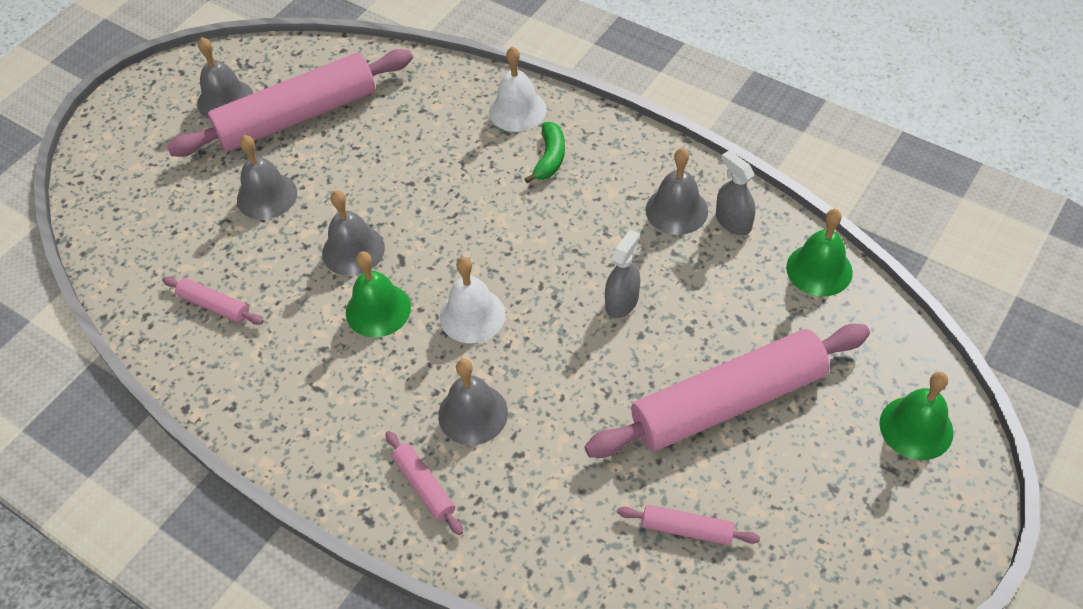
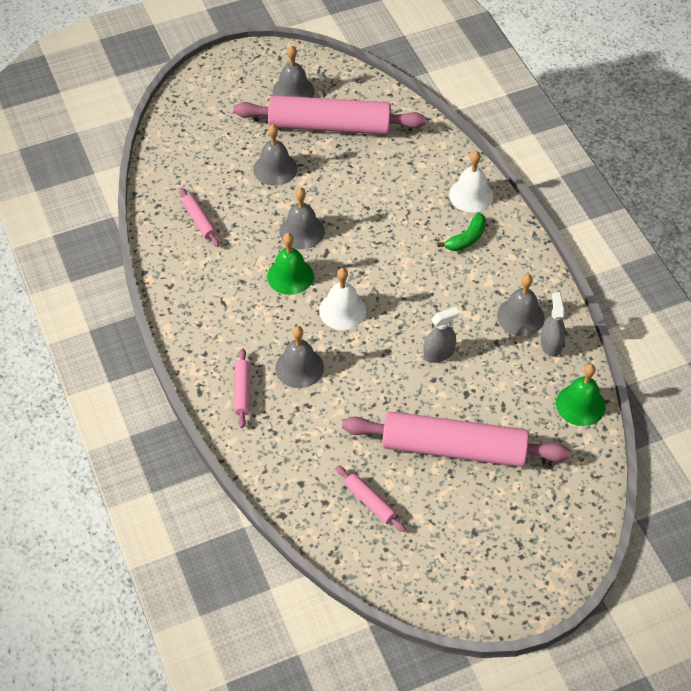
camera: 30 degrees right, 0 degrees up
(916, 427) = (556, 530): green bell -> none

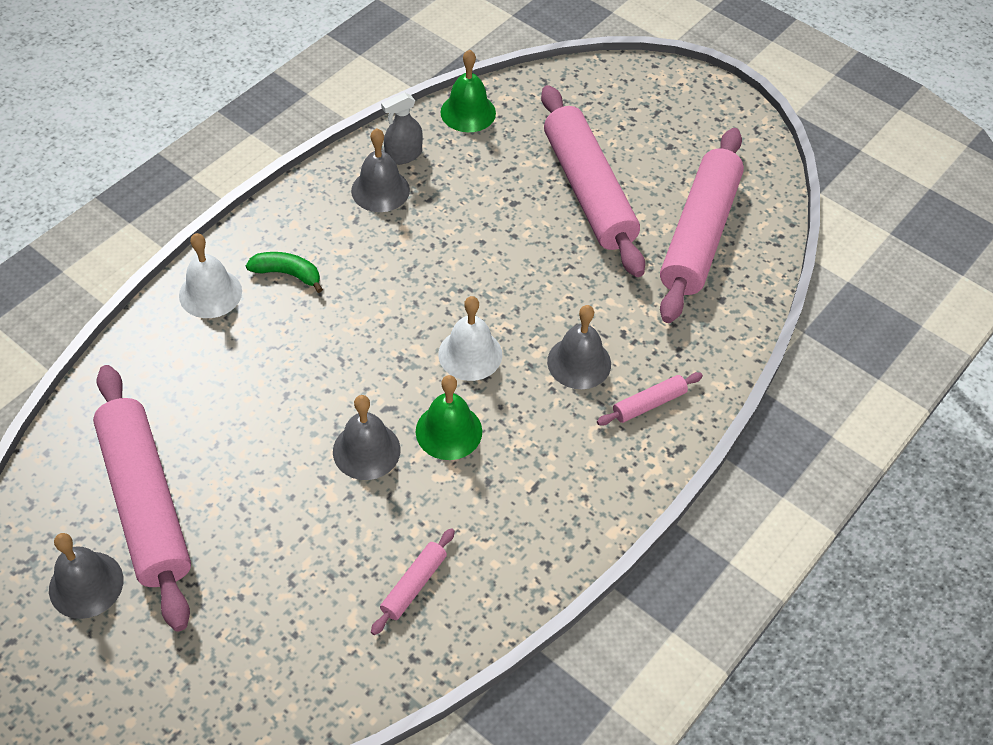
camera: 120 degrees left, 0 degrees up
(275, 169) = (265, 534): grey bell -> none
(370, 502) = (699, 234): pink rolling pin -> pink rolling pin, size x2.37
(438, 353) = (476, 243): grey spray bottle -> none

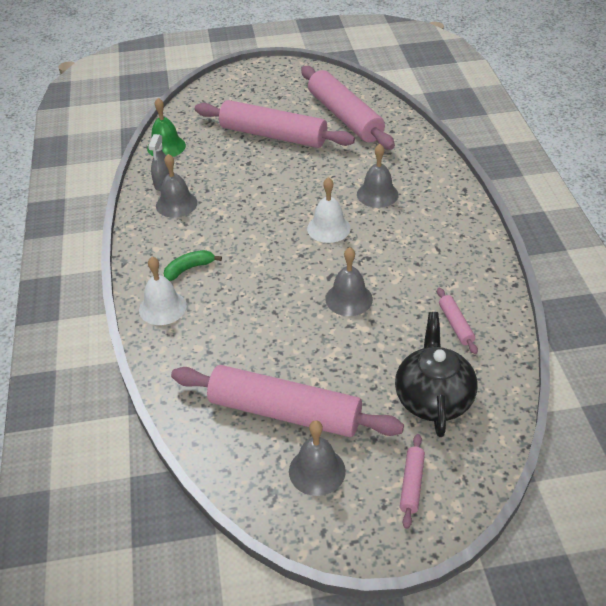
camera: 45 degrees left, 10 degrees down
(273, 632) = (433, 398): none -> black teapot
(449, 431) = (370, 261): green bell -> none
(649, 404) = (428, 185): pink rolling pin -> pink rolling pin (412, 484)

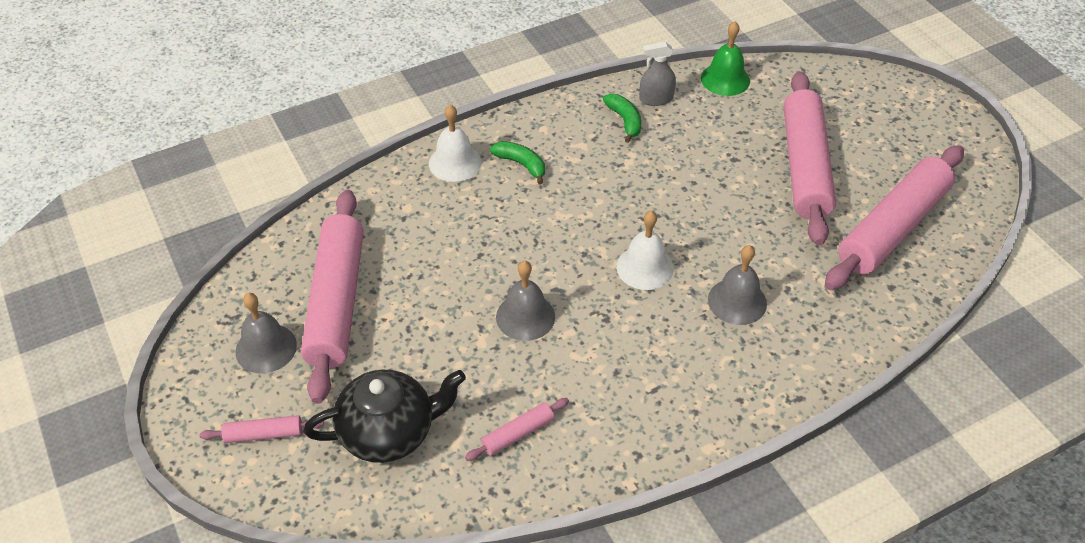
camera: 70 degrees right, 5 degrees up
(176, 204) = (625, 121): grey bell -> green banana

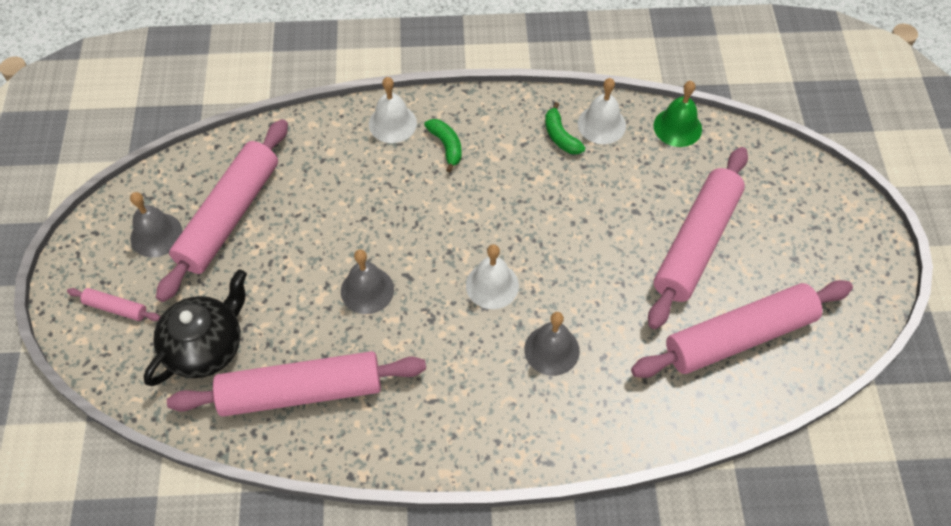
camera: 25 degrees right, 10 degrees up
(389, 432) = (206, 346): black teapot -> black teapot turned 60 degrees counterclockwise
(518, 434) = (301, 392): pink rolling pin -> pink rolling pin, size x2.37
(625, 121) = (560, 136): green banana -> green banana turned 150 degrees clockwise
(656, 99) = (601, 124): grey spray bottle -> white bell

